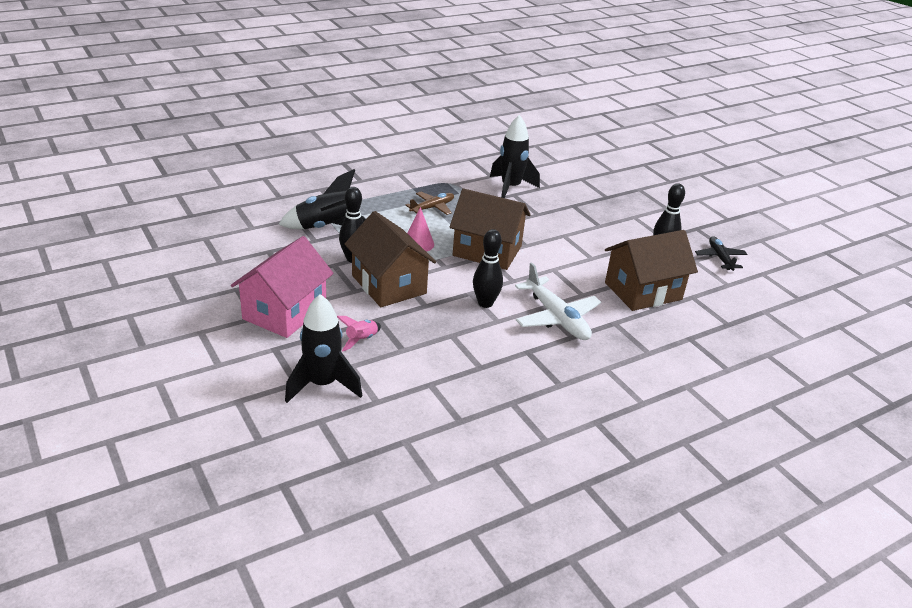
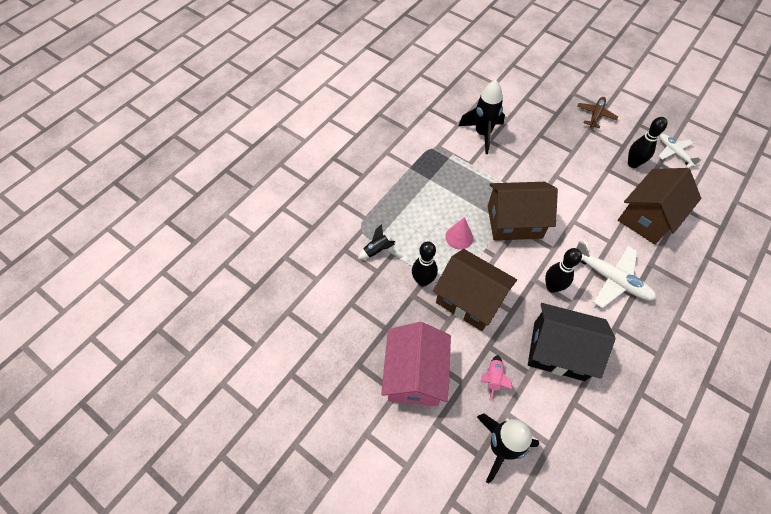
camera: 20 degrees left, 25 degrees up
(327, 227) = (377, 250): black rocket -> black rocket, size x0.50
(432, 208) = (440, 186): brown plane -> brown plane (595, 115)
(449, 345) = (558, 351): none -> black house
(720, 258) = (674, 153): black plane -> white plane

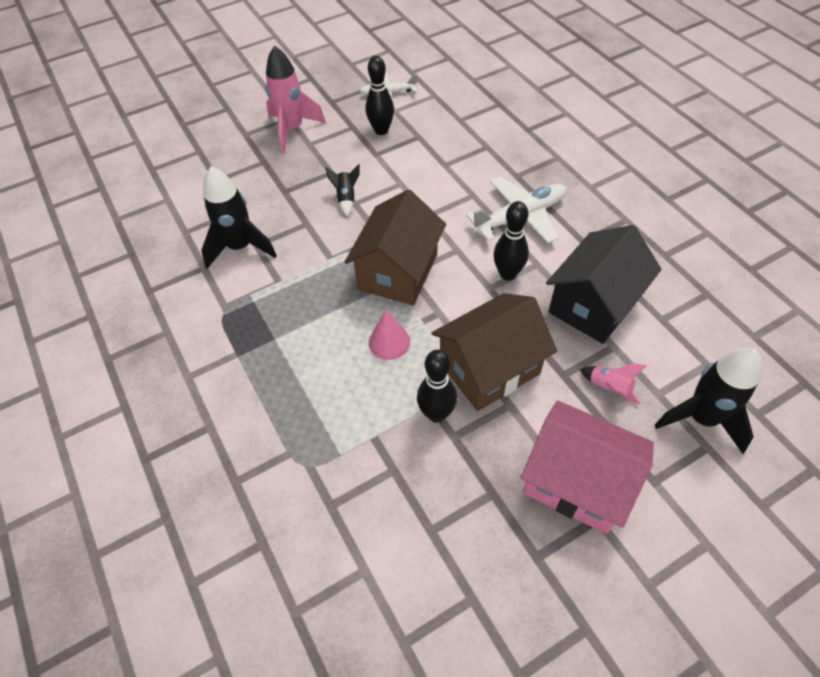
camera: 65 degrees left, 5 degrees down
(377, 250) = (357, 457): black rocket -> black rocket (346, 198)
(595, 115) = (292, 129): brown plane -> pink rocket
(648, 217) = (457, 151): brown house -> none

